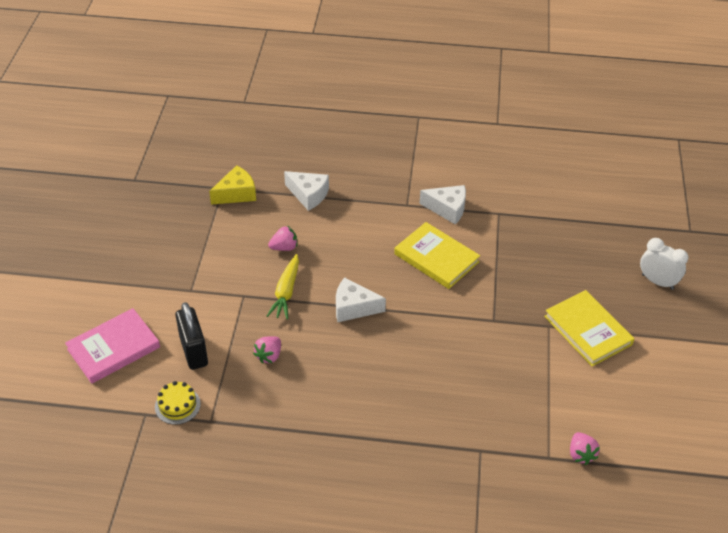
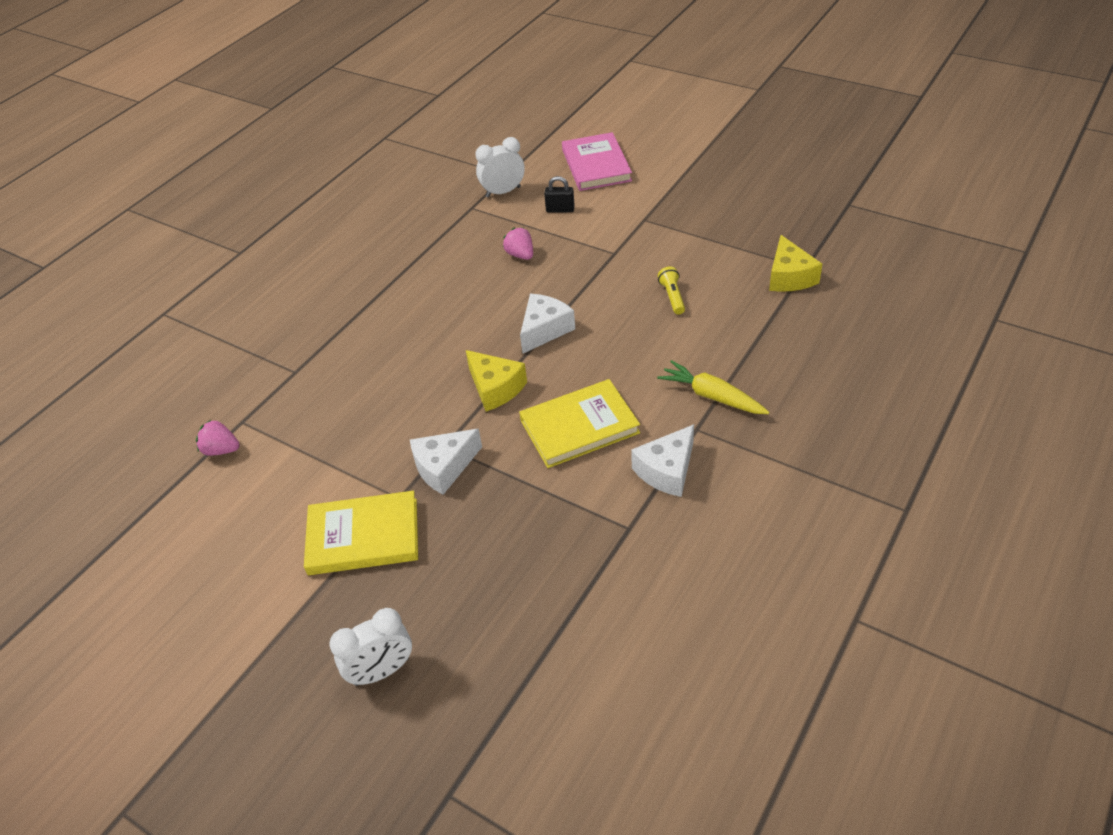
camera: 120 degrees right, 0 degrees up
(177, 405) = (503, 192): yellow cake -> white clock
(193, 351) = (560, 209): black padlock -> black padlock, size x0.56
(284, 247) = (672, 297): pink strawberry -> yellow flashlight
(286, 292) = (600, 284): yellow carrot -> yellow carrot (712, 396)
(308, 195) = (760, 338): white cheese -> white cheese (444, 467)
(427, 313) = (495, 388): none -> yellow cheese

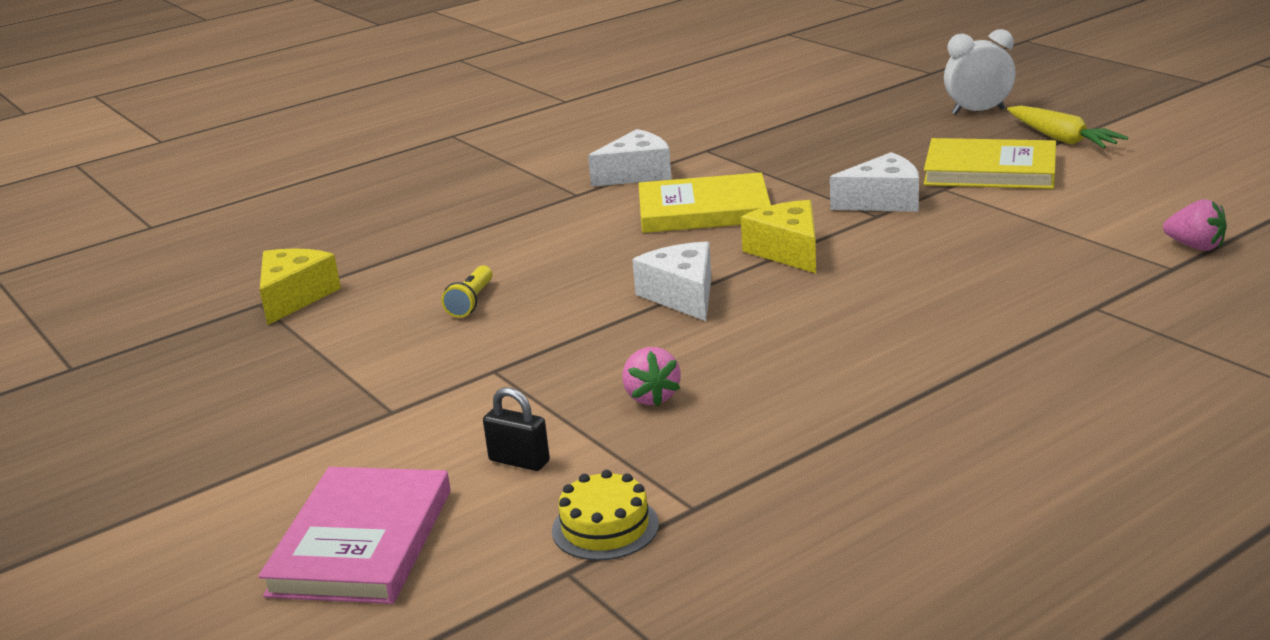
camera: 160 degrees left, 20 degrees down
(503, 192) = (605, 527): white clock -> yellow cake
(544, 330) = (682, 296): white cheese -> white cheese turned 105 degrees clockwise
(712, 396) = (532, 212): yellow carrot -> yellow carrot (1061, 139)

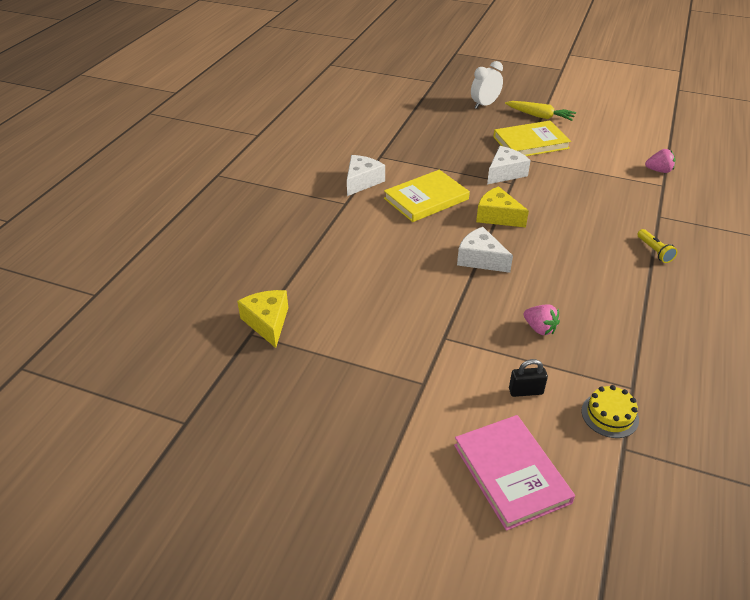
camera: 35 degrees left, 15 degrees up
(471, 302) = (377, 295): yellow flashlight -> yellow flashlight (654, 251)

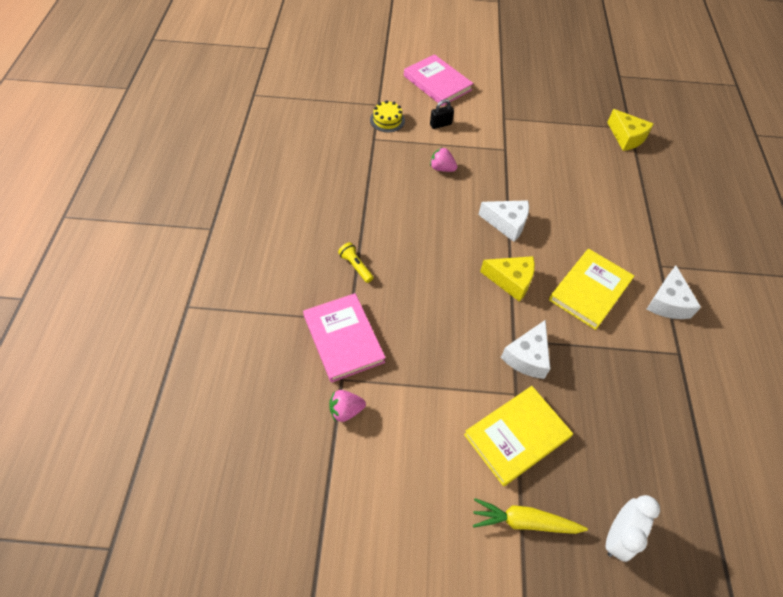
camera: 160 degrees right, 15 degrees up
(663, 206) = (343, 339): none -> pink book

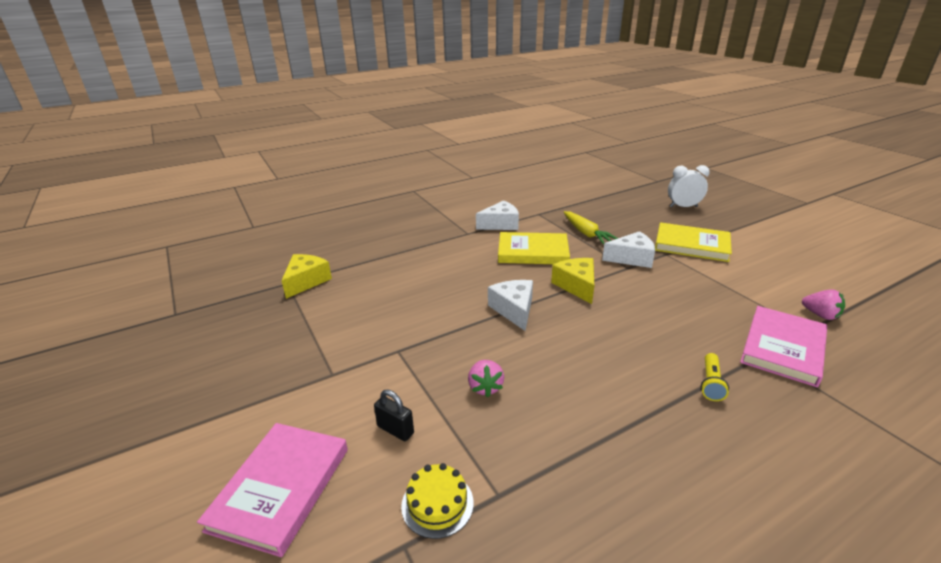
camera: 120 degrees left, 25 degrees down
(524, 521) = (730, 229): yellow carrot -> yellow carrot (586, 233)

